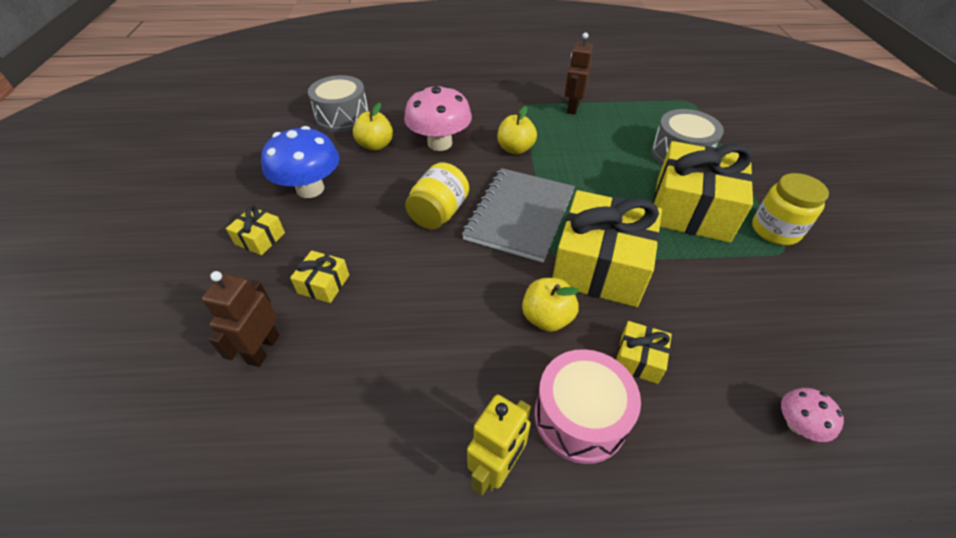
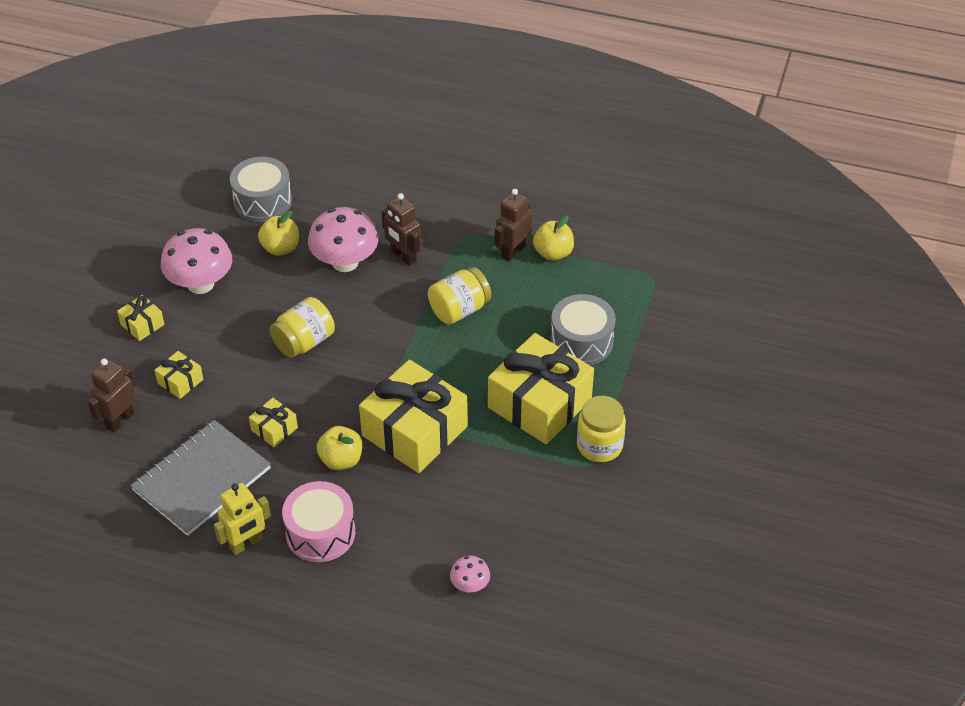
camera: 20 degrees right, 0 degrees up
(310, 189) = (200, 284): blue mushroom -> pink mushroom
(487, 129) = (403, 256): none -> brown robot
(515, 149) = (416, 290): yellow apple -> yellow apple (553, 253)
(520, 215) = (375, 364): grey notebook -> grey notebook (201, 479)
(562, 155) = (459, 309): none -> yellow jar
(639, 359) = (390, 510): yellow gift -> yellow gift (274, 429)

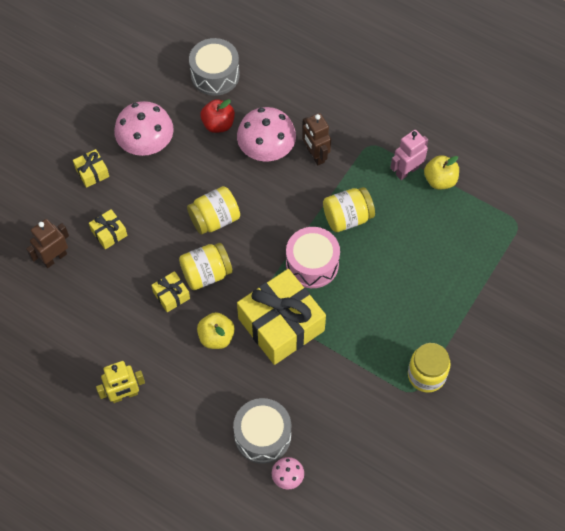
camera: 15 degrees right, 15 degrees up
(201, 479) = (104, 328): grey notebook -> none
(280, 248) = (218, 124): yellow apple -> red apple
(310, 398) = (206, 273): none -> yellow jar
(320, 533) = (183, 400): pink drum -> pink drum (312, 264)
(513, 251) = (407, 171): brown robot -> pink robot
(539, 403) = (388, 323): yellow gift -> none
(581, 341) = (439, 272): grey drum -> grey drum (262, 436)

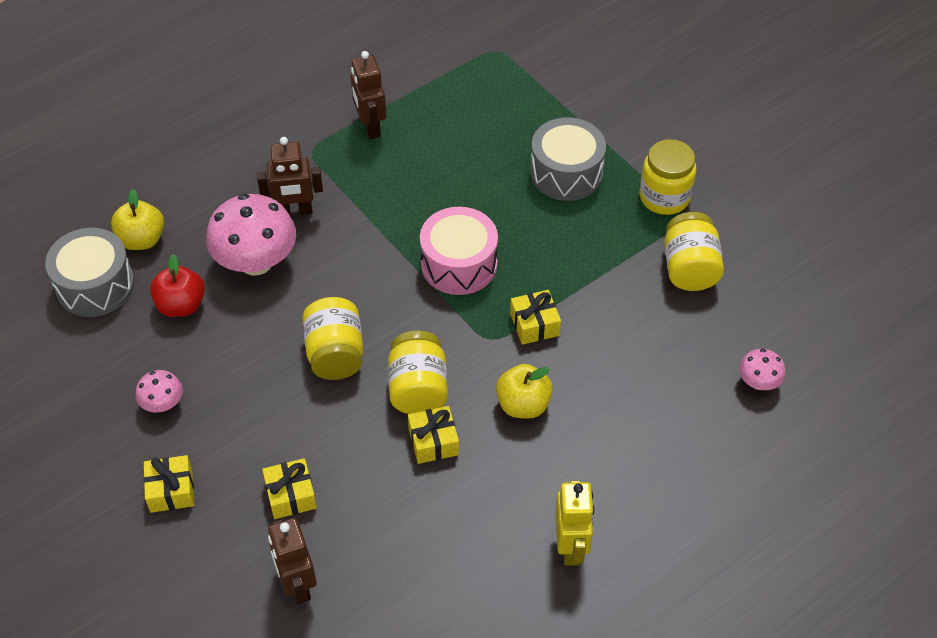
camera: 70 degrees left, 10 degrees down
(146, 144) = (163, 404): pink mushroom -> pink mushroom, size x0.49
(262, 436) = (690, 393): grey drum -> grey drum (566, 173)
(281, 324) = (534, 324): yellow gift -> yellow gift, size x0.44
(347, 217) = (407, 206): yellow jar -> yellow jar (689, 268)
(407, 171) = (370, 127): pink robot -> brown robot
(440, 180) = (400, 100): yellow apple -> yellow apple (142, 240)

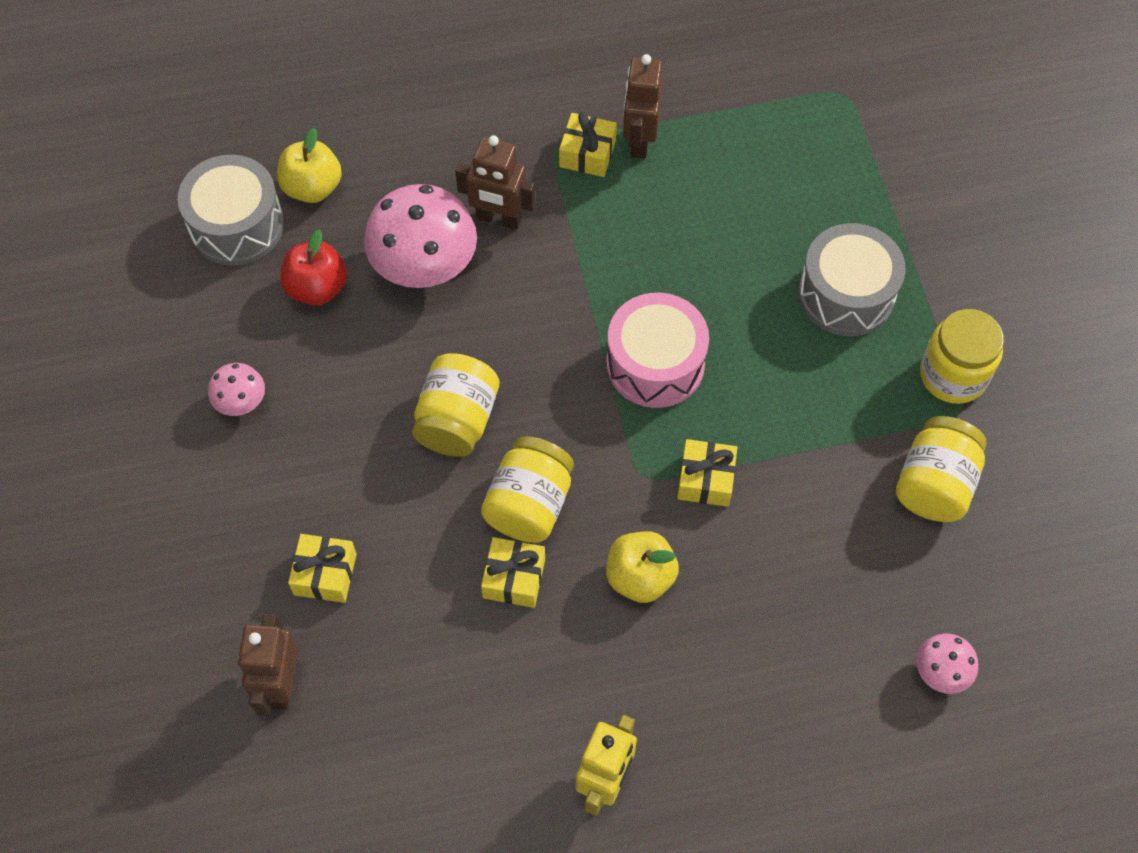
camera: 25 degrees right, 10 degrees up
(171, 490) = (202, 511): yellow gift -> yellow gift (587, 154)

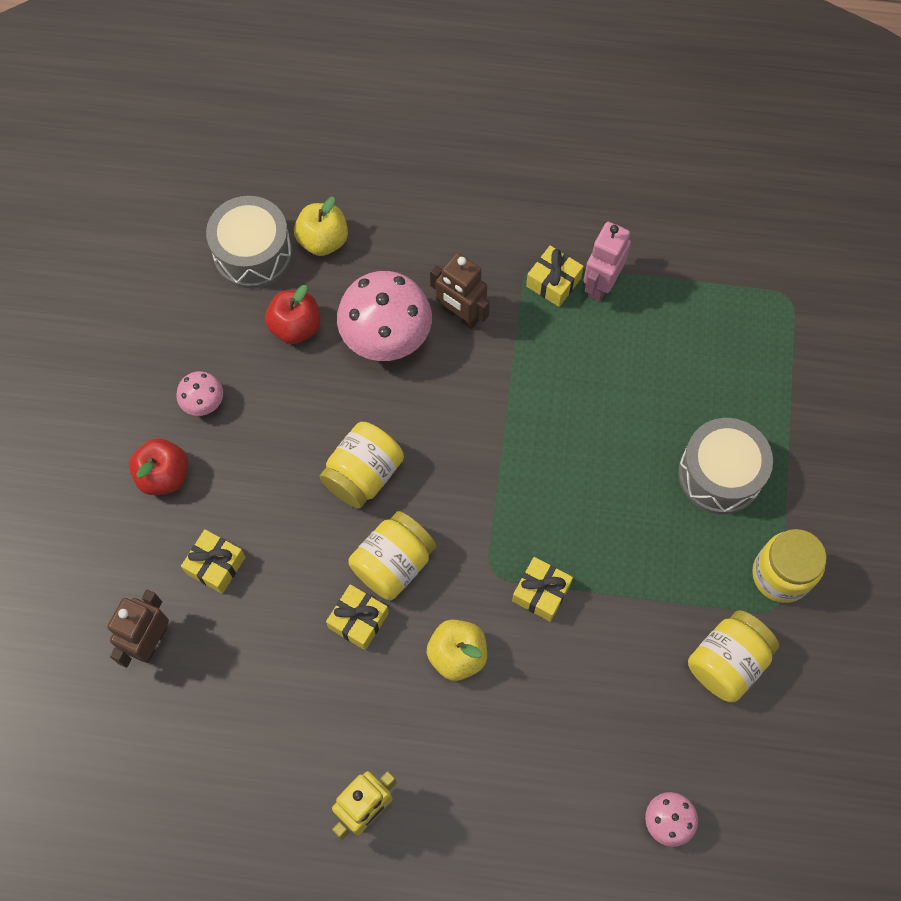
camera: 20 degrees right, 5 degrees up
(225, 496) = (164, 475): none -> red apple
(639, 140) = (600, 284): brown robot -> pink robot
(655, 363) = (538, 481): pink drum -> none

